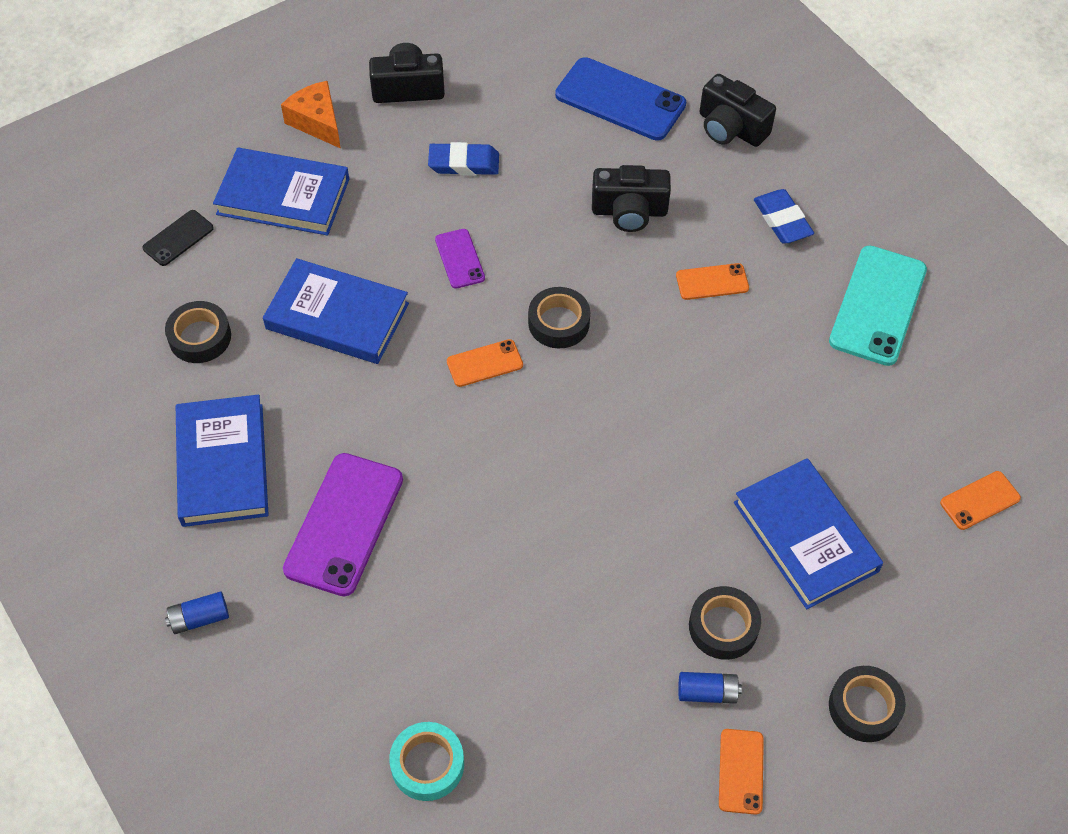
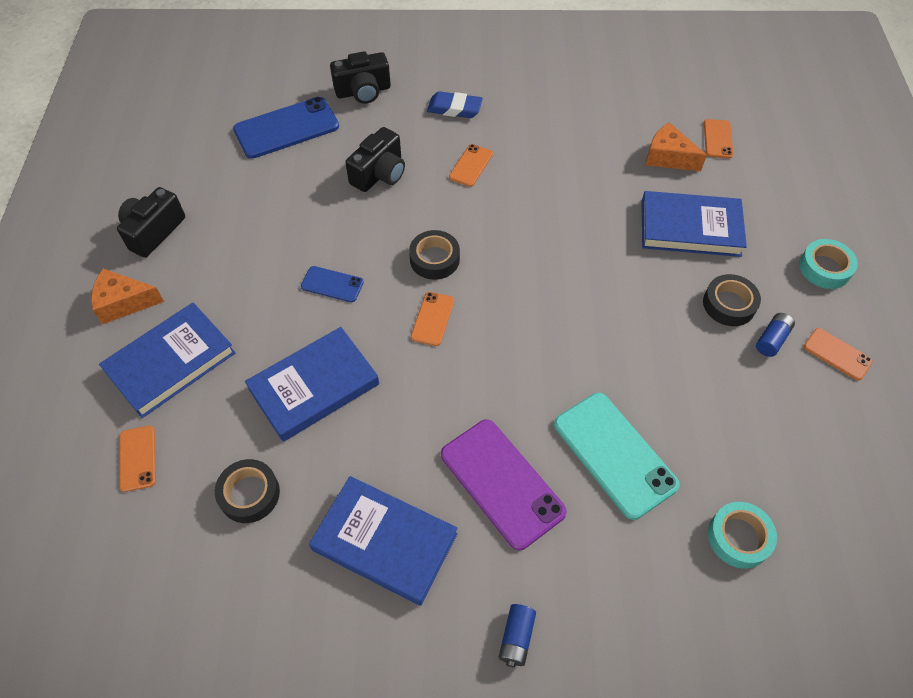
camera: 55 degrees left, 0 degrees up
(178, 238) = (137, 458): black phone -> orange phone
(459, 259) = (332, 284): purple phone -> blue phone
(464, 163) = (253, 237): blue eraser -> none
(864, 707) = (824, 268): black tape -> turquoise tape
(877, 305) = (552, 104): turquoise phone -> turquoise phone (614, 454)
(899, 462) = (668, 157): none -> orange cheese

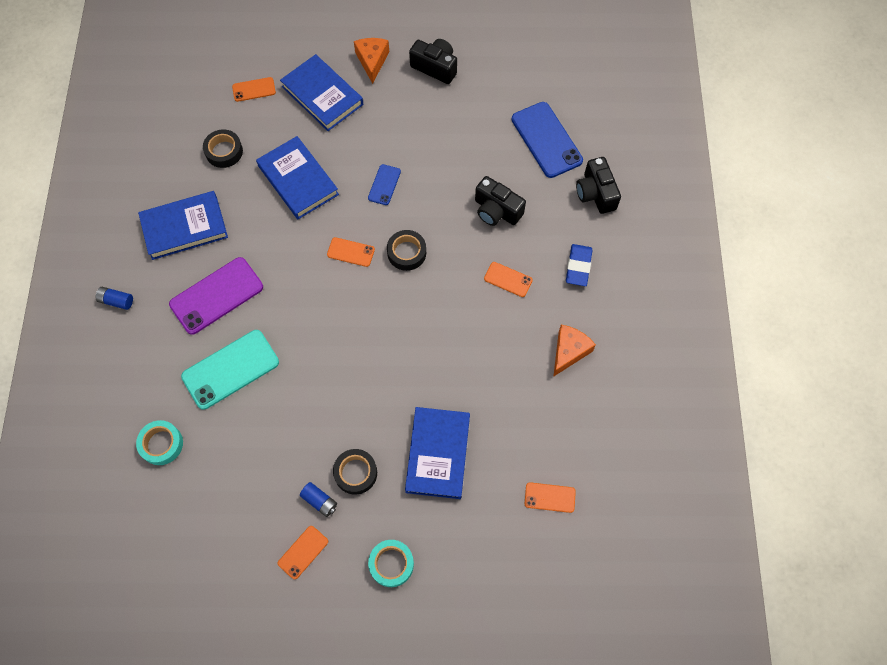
camera: 90 degrees right, 10 degrees up
(385, 542) = (184, 227): blue book -> blue book turned 45 degrees clockwise
(668, 157) = (523, 447): orange cheese -> orange cheese (569, 351)

